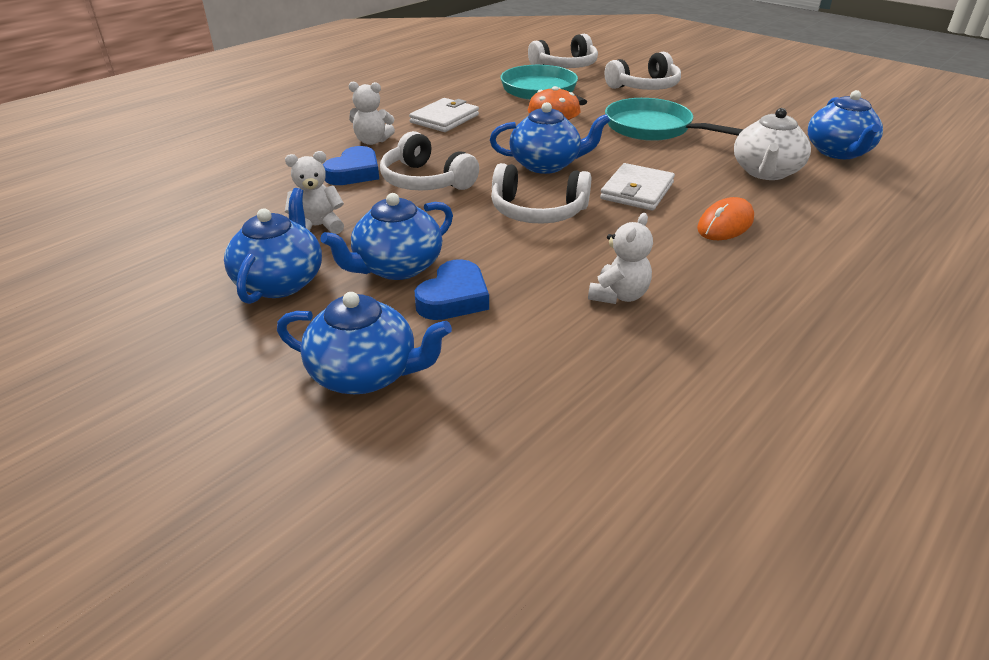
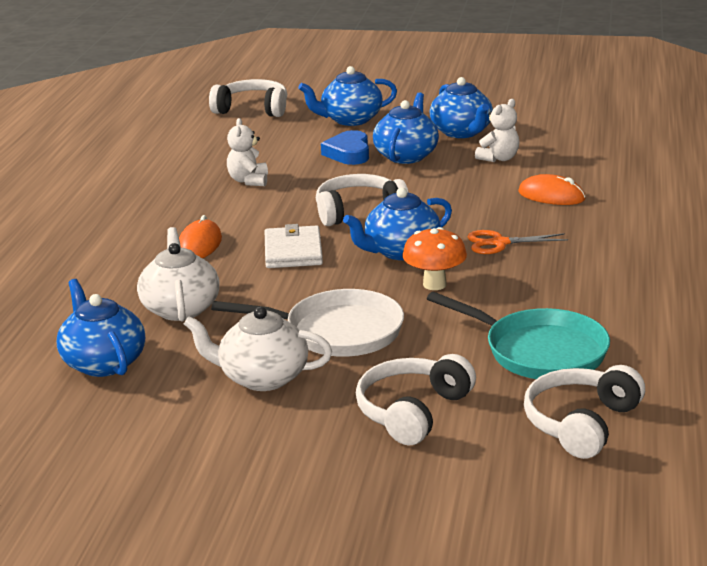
camera: 150 degrees right, 10 degrees down
(354, 172) = (551, 196): blue heart -> orange mouse
(372, 141) = (596, 225): white teddy bear -> none
(425, 181) = (482, 207): white headphones -> white headphones (252, 109)
(444, 119) = (578, 270): white wallet -> none
(464, 149) = (498, 243): none -> orange scissors
(653, 128) = (336, 332): turquoise pan -> white pan
(723, 118) = (262, 377): none -> white teapot

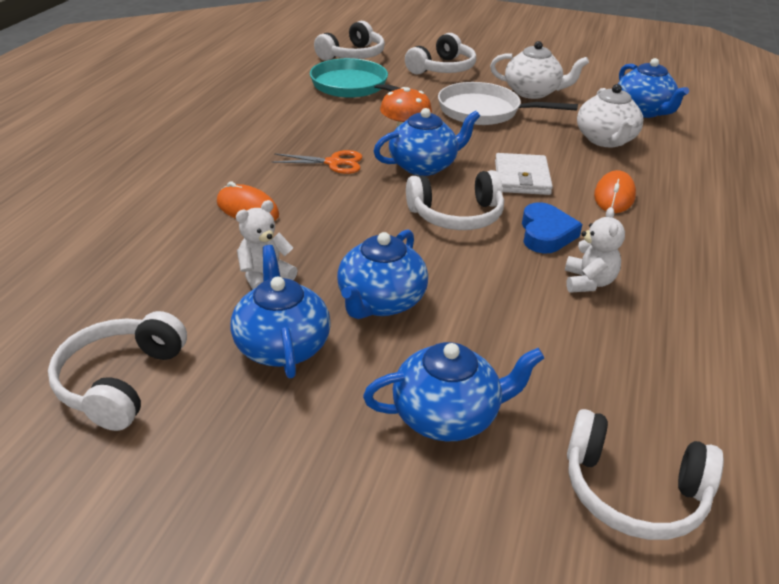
camera: 175 degrees left, 10 degrees up
(348, 153) = (458, 320): blue heart -> blue heart (546, 234)
(545, 112) = (120, 381): none -> white headphones

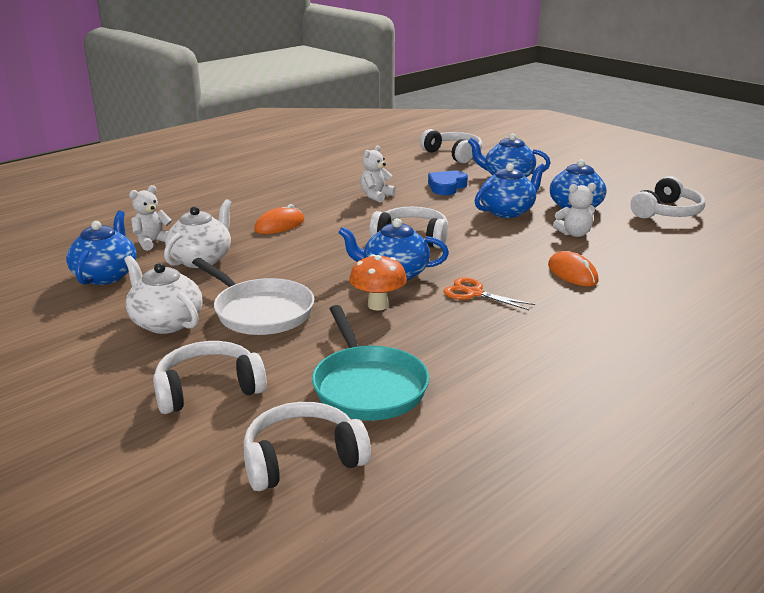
camera: 150 degrees left, 10 degrees down
(521, 178) = (326, 249): white wallet -> none
(546, 234) = (365, 217): blue heart -> blue heart (446, 187)
(680, 146) = (152, 242): none -> white teddy bear

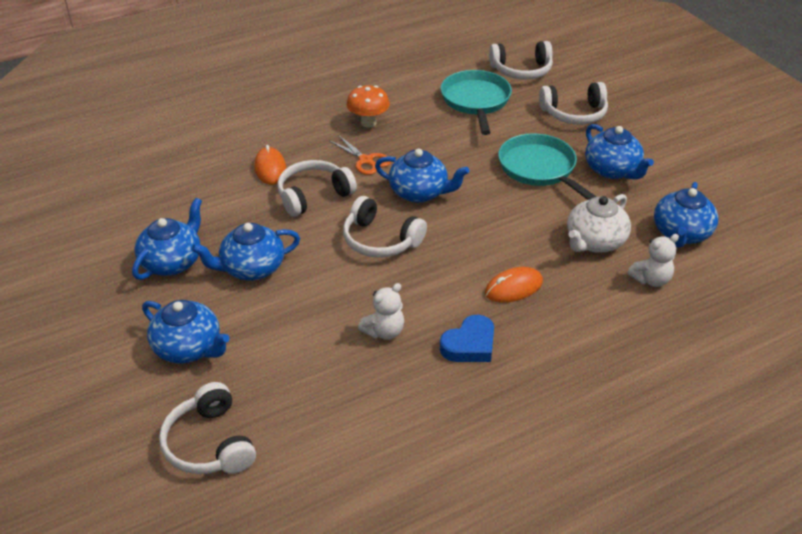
camera: 165 degrees left, 15 degrees up
(166, 322) = (612, 170): white teapot -> blue teapot
(260, 311) = (540, 169): white pan -> turquoise pan
(378, 305) = (447, 161): orange mushroom -> orange mushroom (368, 123)
(446, 187) = (284, 338): blue heart -> blue heart (469, 344)
(574, 234) = (218, 218): white teddy bear -> none
(667, 212) = (88, 236): white headphones -> white headphones (313, 195)

